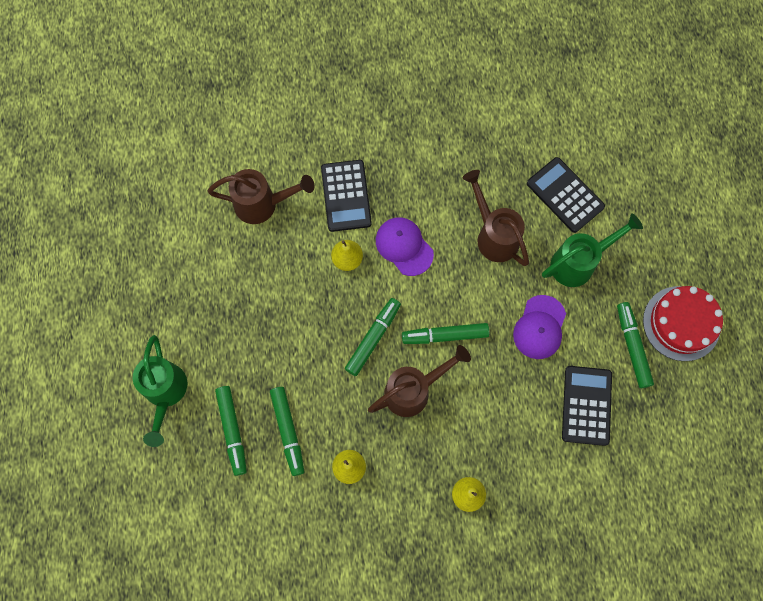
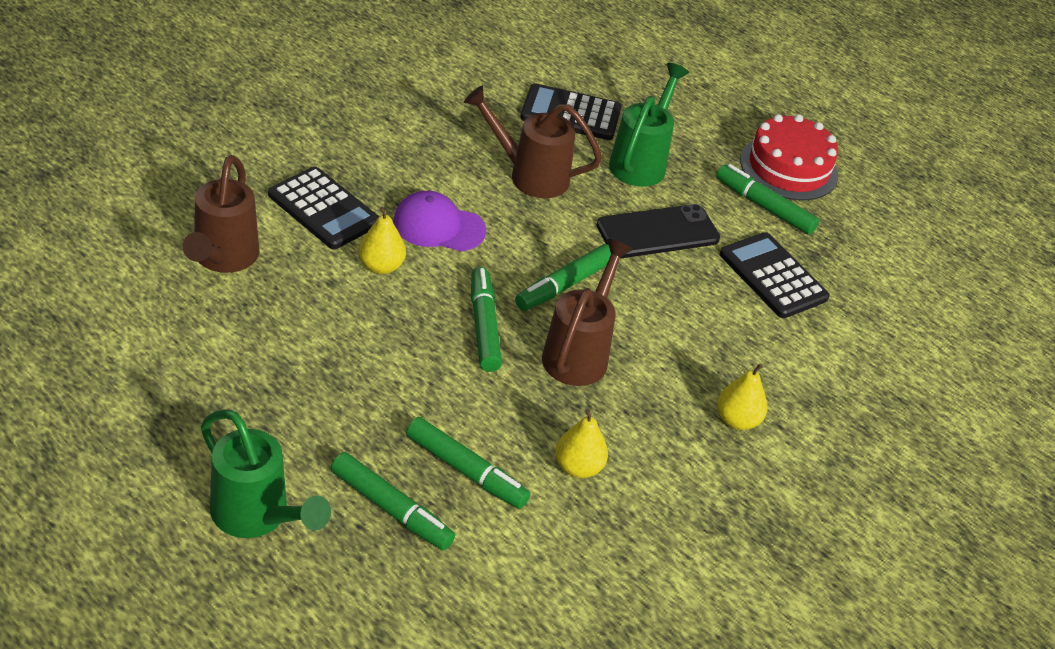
camera: 45 degrees left, 30 degrees down
(263, 204) = (222, 259): brown watering can -> brown watering can turned 135 degrees clockwise
(539, 327) = (657, 232): purple cap -> black phone

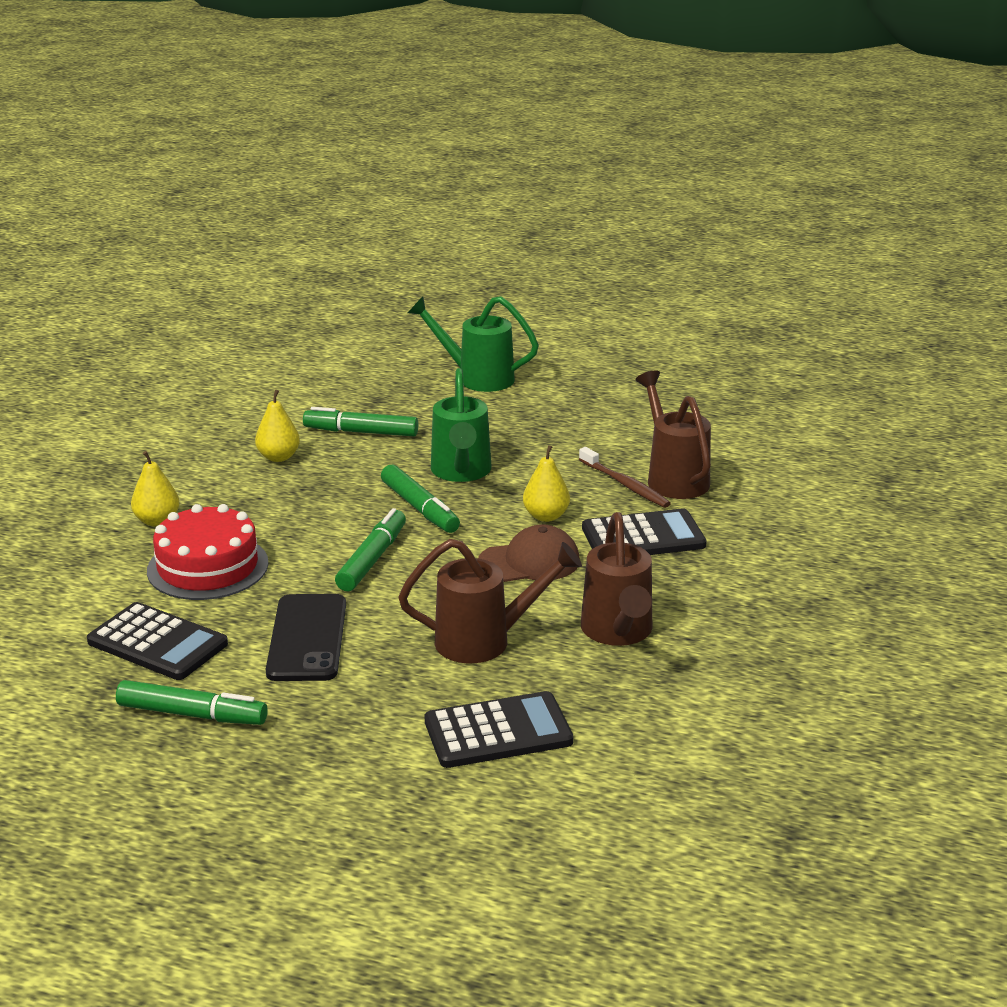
camera: 160 degrees right, 15 degrees down
(275, 270) = (625, 485): none -> brown toothbrush
(323, 209) = (643, 537): black calculator -> black calculator turned 150 degrees clockwise
(391, 509) = (396, 403): green marker -> none
(438, 226) = (529, 562): purple cap -> brown cap
(580, 352) = (323, 519): brown watering can -> brown watering can (618, 633)
(641, 161) = (371, 708): green watering can -> green watering can (461, 473)
(657, 232) = (307, 638): black phone -> black phone turned 45 degrees counterclockwise
(788, 168) = (174, 780): red cake -> red cake (208, 567)

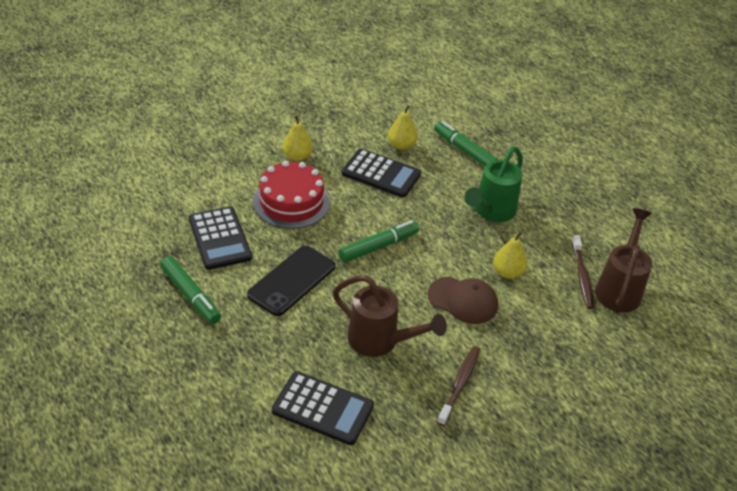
camera: 35 degrees right, 15 degrees up
(420, 508) = (441, 225): green marker -> none
(476, 378) = (574, 144): green watering can -> none
(618, 633) = (460, 384): brown watering can -> brown toothbrush
(643, 537) = (550, 323): black calculator -> black calculator (381, 174)

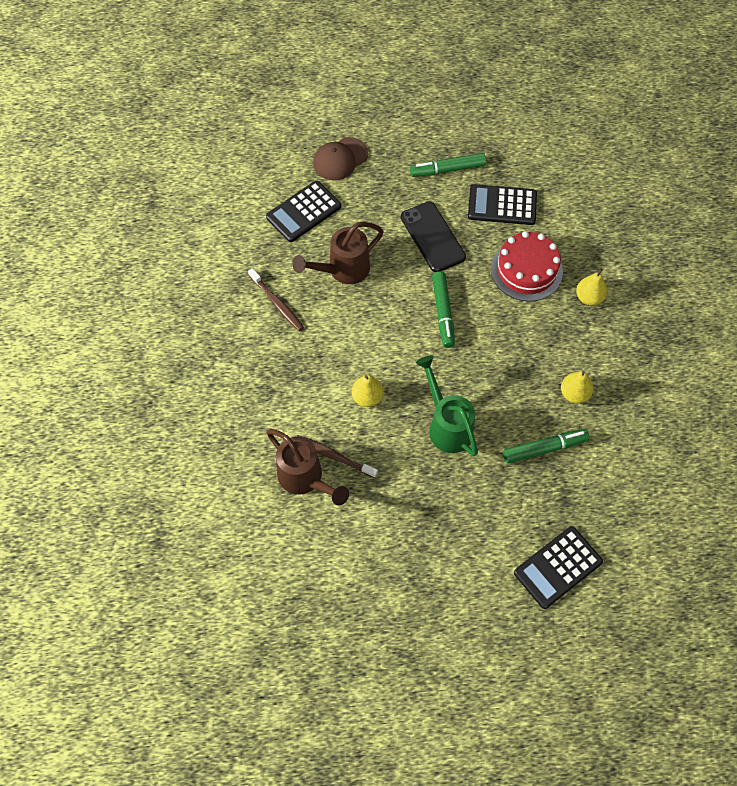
camera: 120 degrees right, 20 degrees up
(381, 174) = (537, 356): black calculator -> black calculator (557, 567)
(463, 300) = (354, 346): brown cap -> brown cap (340, 159)

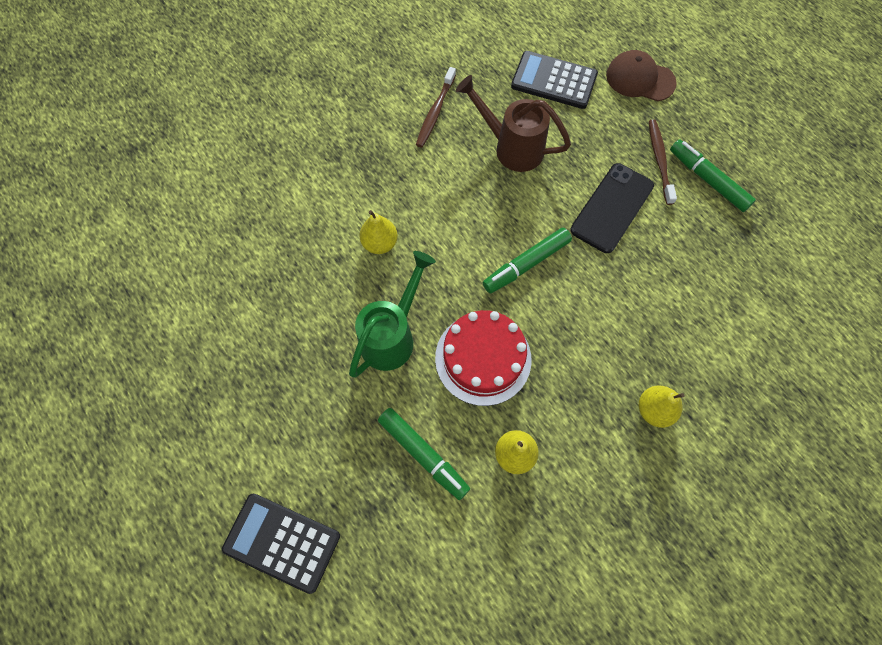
camera: 60 degrees right, 5 degrees up
(305, 479) = (257, 235): brown watering can -> none
(334, 456) = (296, 247): brown toothbrush -> brown toothbrush (659, 160)
(502, 205) = (705, 256): black calculator -> none
(526, 270) = (640, 323): red cake -> red cake (483, 358)

